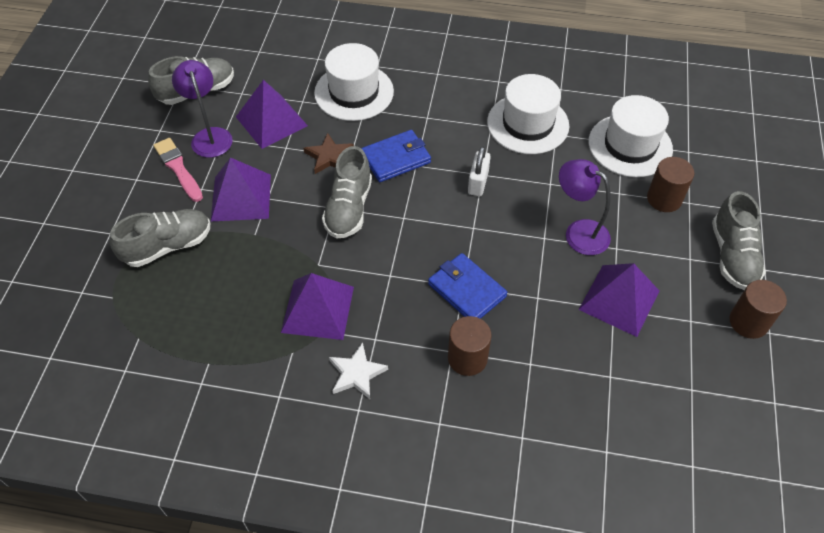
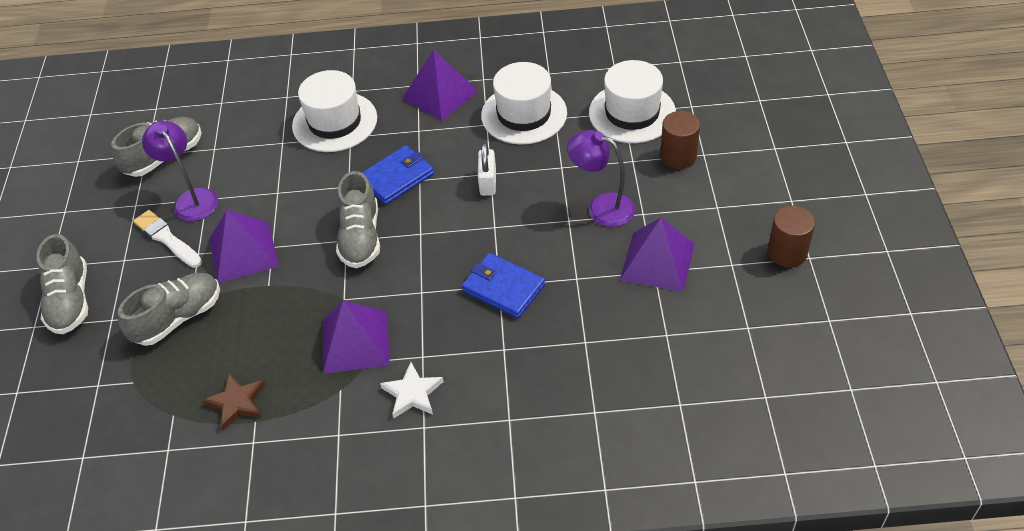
camera: 10 degrees left, 5 degrees down
(178, 168) = (167, 239): pink brush -> white brush
(271, 121) = (255, 169): purple pyramid -> purple pyramid (440, 94)
(329, 156) = (326, 191): brown star -> brown star (237, 402)
(467, 358) = (521, 352): brown cylinder -> none
(732, 256) = (757, 195): grey shoe -> grey shoe (70, 301)

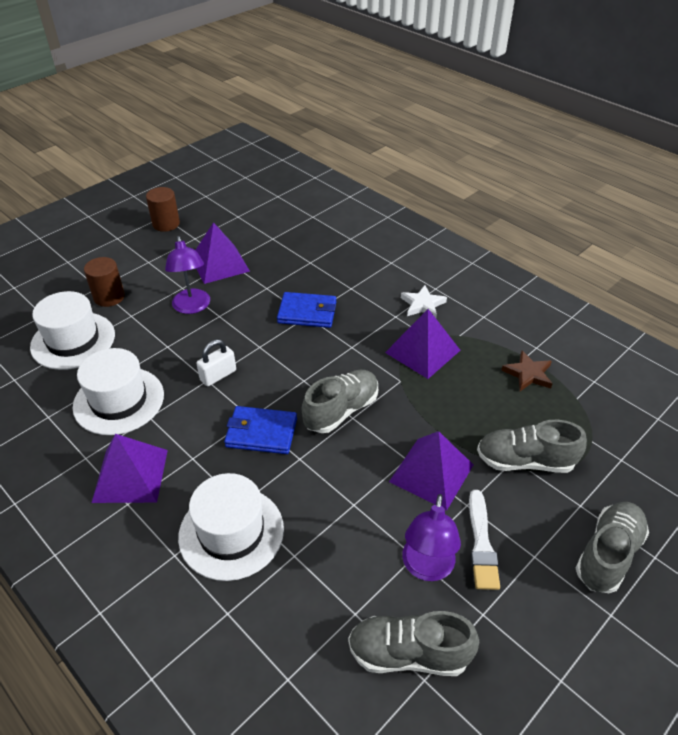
camera: 135 degrees left, 5 degrees down
(503, 288) = (307, 312): blue wallet -> blue wallet turned 75 degrees counterclockwise

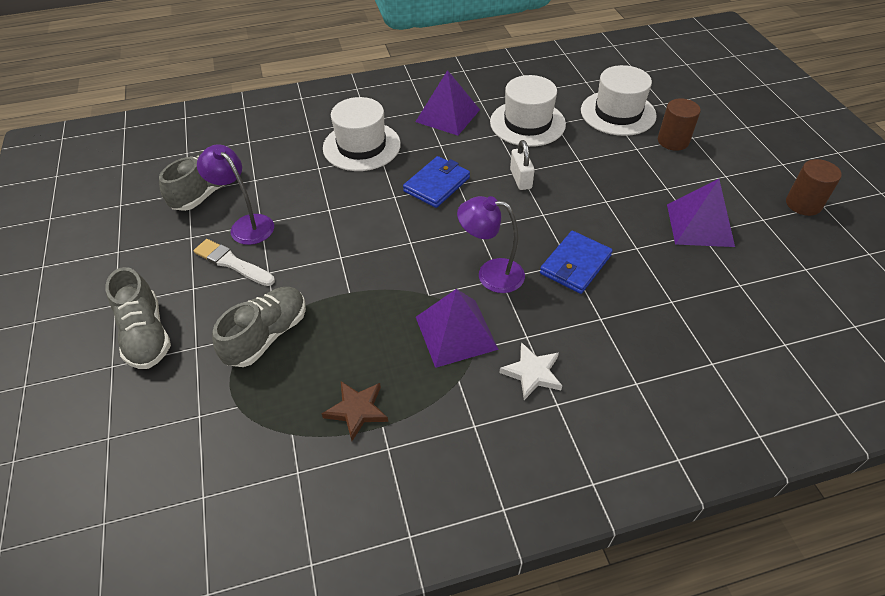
camera: 120 degrees right, 5 degrees up
(192, 307) = (629, 187): purple lamp -> purple lamp (491, 274)
(341, 410) = (423, 238): grey shoe -> none
(431, 473) = (314, 265): purple pyramid -> none

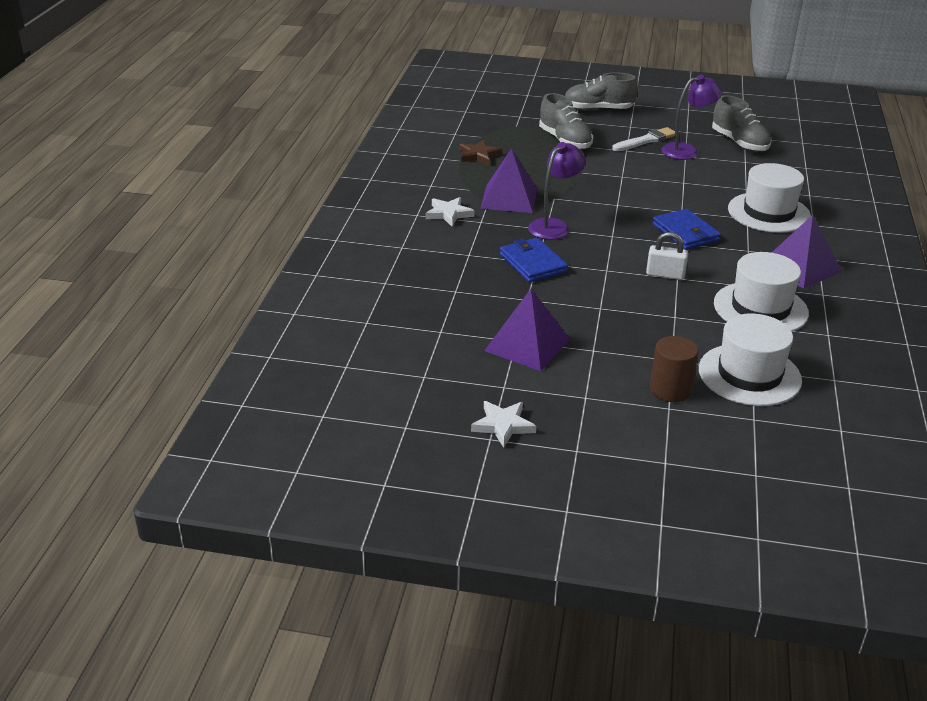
camera: 115 degrees right, 15 degrees down
(803, 204) = (503, 425): brown cylinder -> white star

